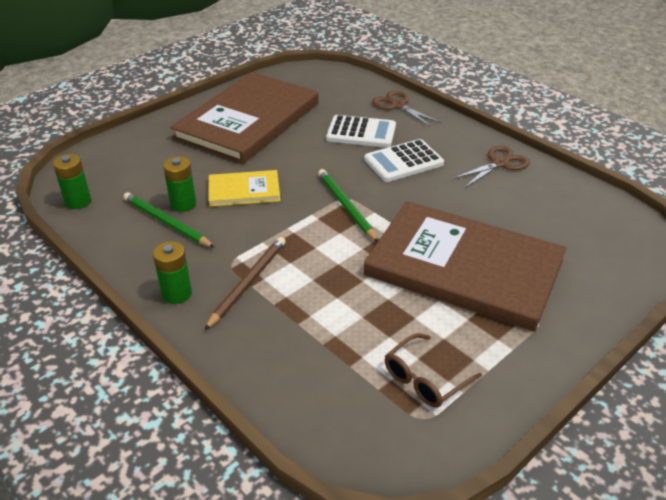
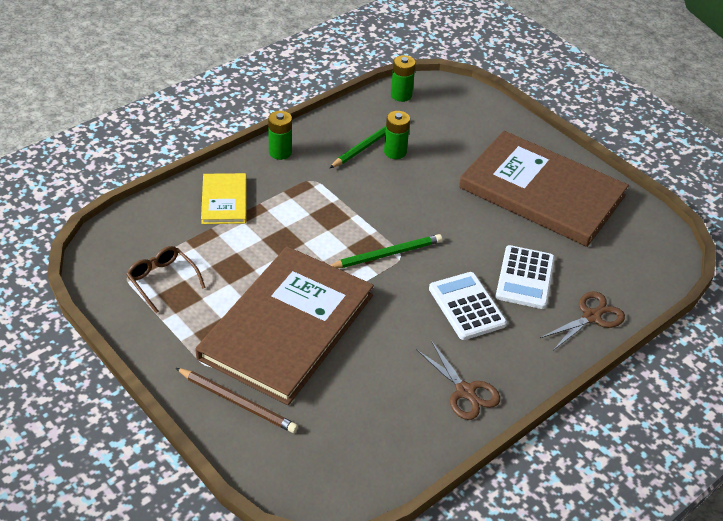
camera: 90 degrees right, 5 degrees up
(244, 190) = (414, 188): yellow book -> yellow book (224, 200)
(248, 283) = (287, 189): brown pencil -> brown pencil (237, 402)

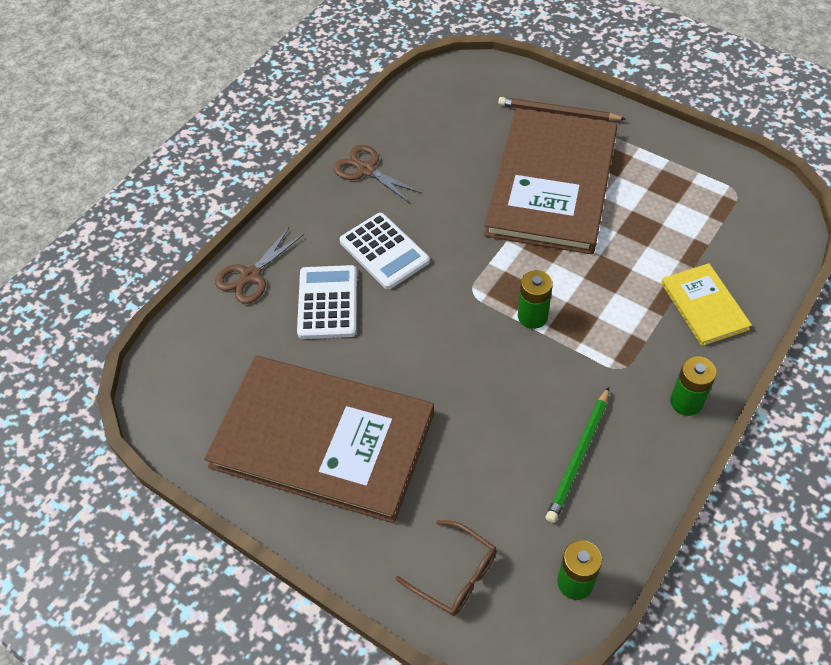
camera: 170 degrees right, 10 degrees up
(162, 280) = (698, 195): brown glasses -> brown glasses (455, 575)
(386, 254) = (488, 288): green pencil -> none
(395, 152) = (538, 452): green battery -> green battery (532, 316)

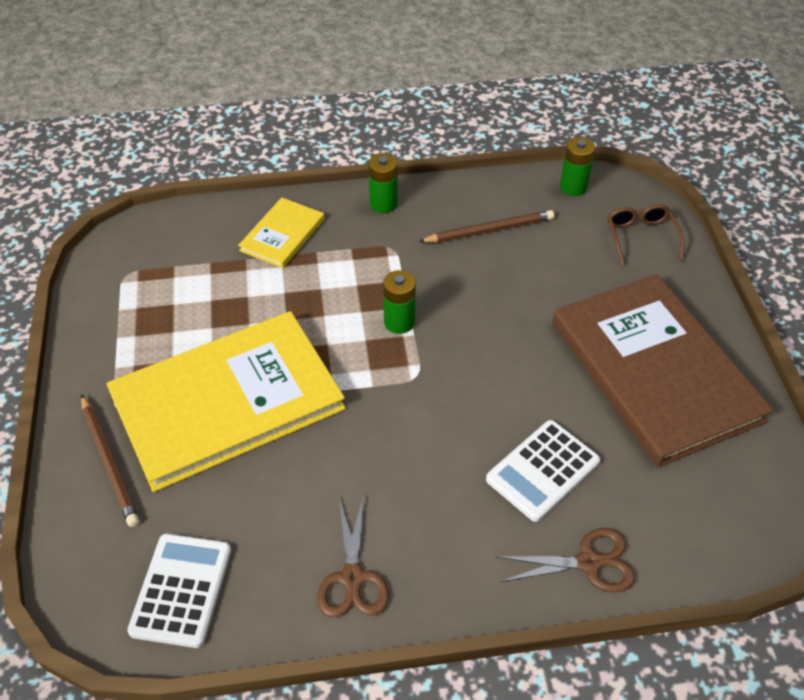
camera: 135 degrees left, 5 degrees down
(384, 251) = (442, 473): white calculator -> white calculator (181, 590)
(551, 184) = (227, 402): brown book -> yellow book
(579, 457) = (489, 230): green pencil -> brown pencil

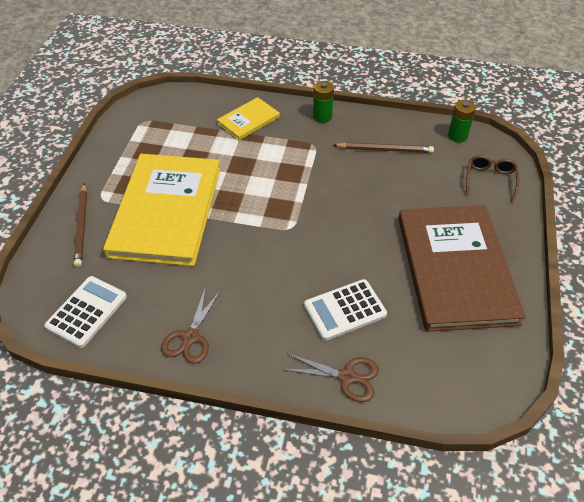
camera: 20 degrees right, 0 degrees up
(227, 402) = (166, 211): yellow book -> yellow book turned 75 degrees counterclockwise
(399, 322) = (296, 192): green battery -> none

